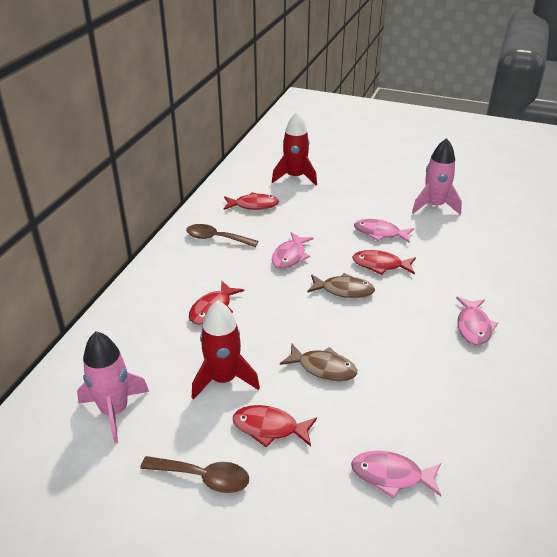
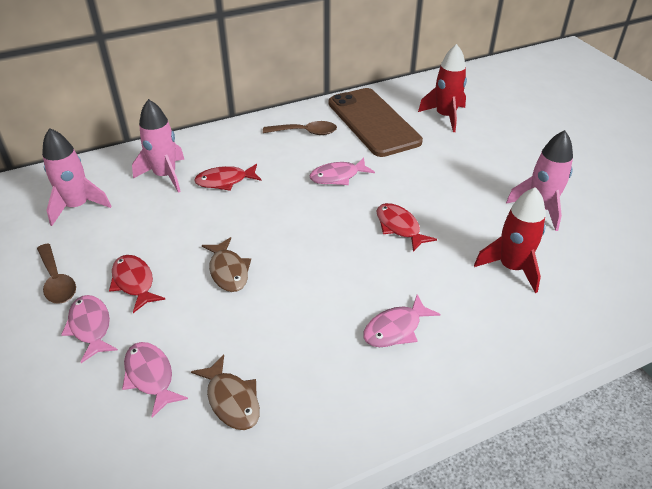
camera: 45 degrees right, 5 degrees up
(155, 336) = (165, 176): none -> pink rocket
(216, 238) = (305, 132): brown spoon -> brown spoon turned 120 degrees clockwise
(223, 379) = (158, 231): red rocket -> red rocket (511, 267)
(253, 205) = (373, 122): red fish -> brown phone
(344, 290) = (336, 227): brown fish -> brown fish (232, 400)
(379, 233) = (443, 202): pink fish -> pink fish (90, 327)

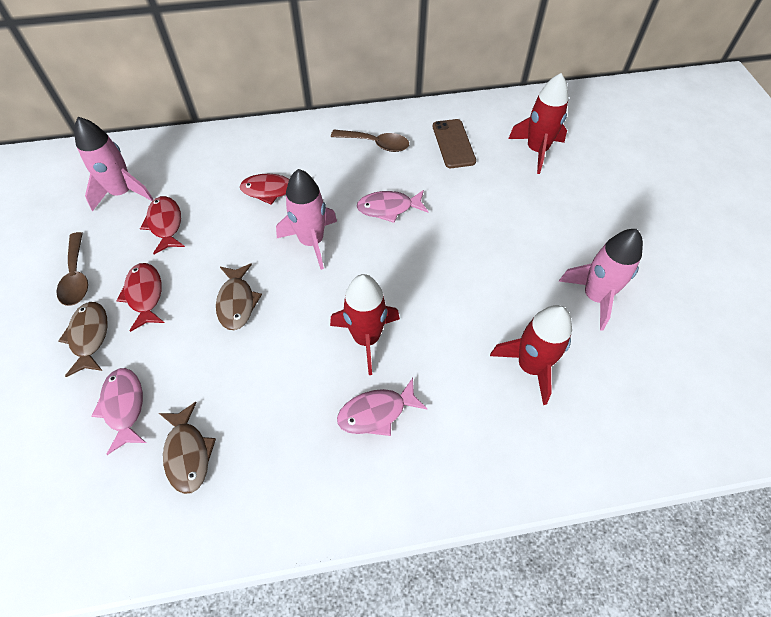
camera: 15 degrees right, 15 degrees up
(90, 327) = (89, 337): pink fish -> brown fish
(165, 176) = (216, 172): pink rocket -> pink rocket (311, 242)
(361, 275) = (366, 338): none -> red rocket
(373, 122) = (453, 144): brown phone -> brown phone, size x0.53
(399, 227) = (429, 287): red fish -> red fish (165, 224)

